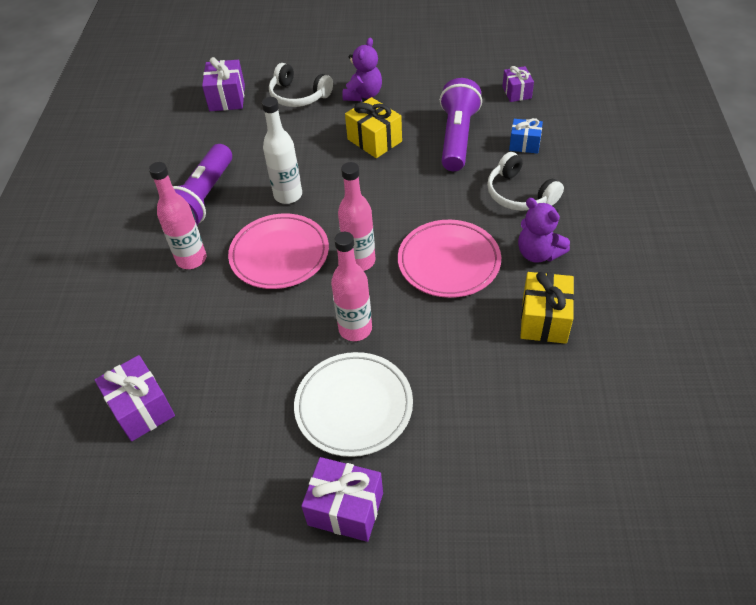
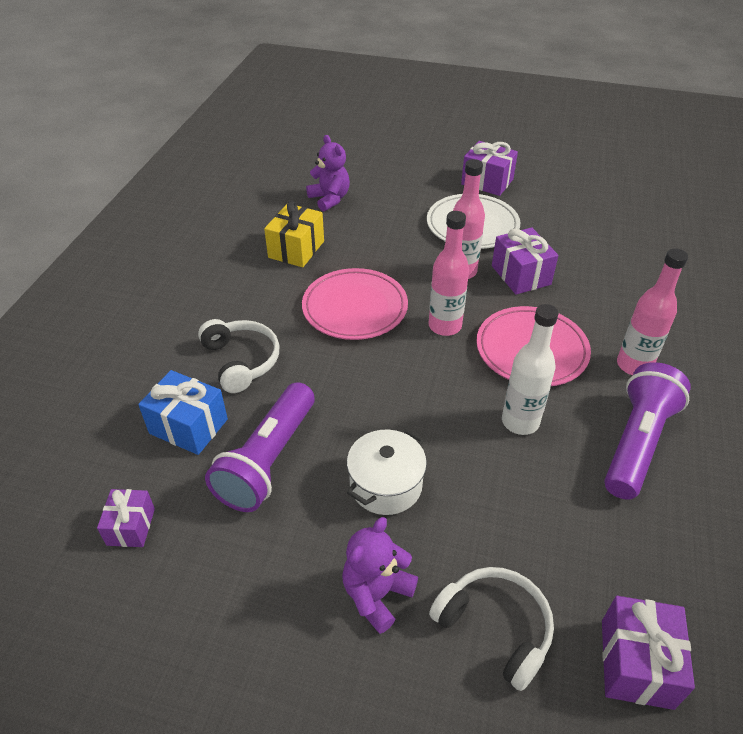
camera: 170 degrees left, 5 degrees down
(141, 409) = (647, 252): purple gift -> purple gift (521, 275)
(374, 140) = (386, 485): yellow gift -> white pot
(524, 144) = (188, 426): blue gift -> blue gift, size x1.53
(538, 253) = (265, 298): purple teddy bear -> purple teddy bear (330, 199)

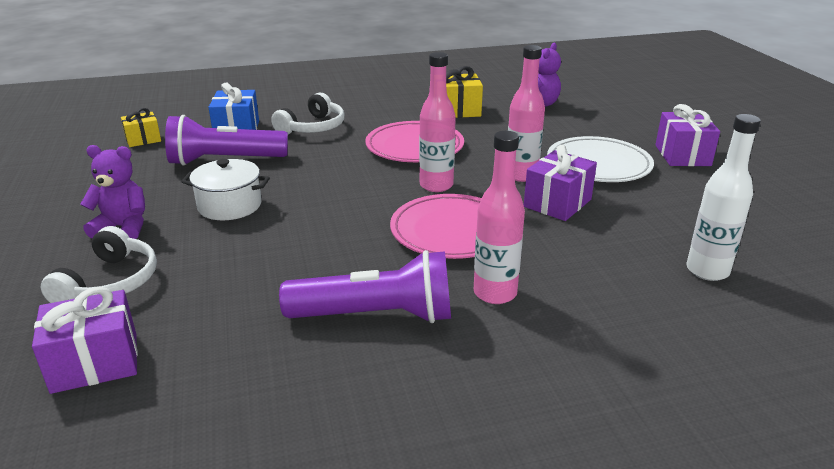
camera: 60 degrees right, 15 degrees down
(131, 526) = (143, 139): purple gift -> yellow gift
(520, 422) = (348, 246): white bottle -> white bottle (707, 271)

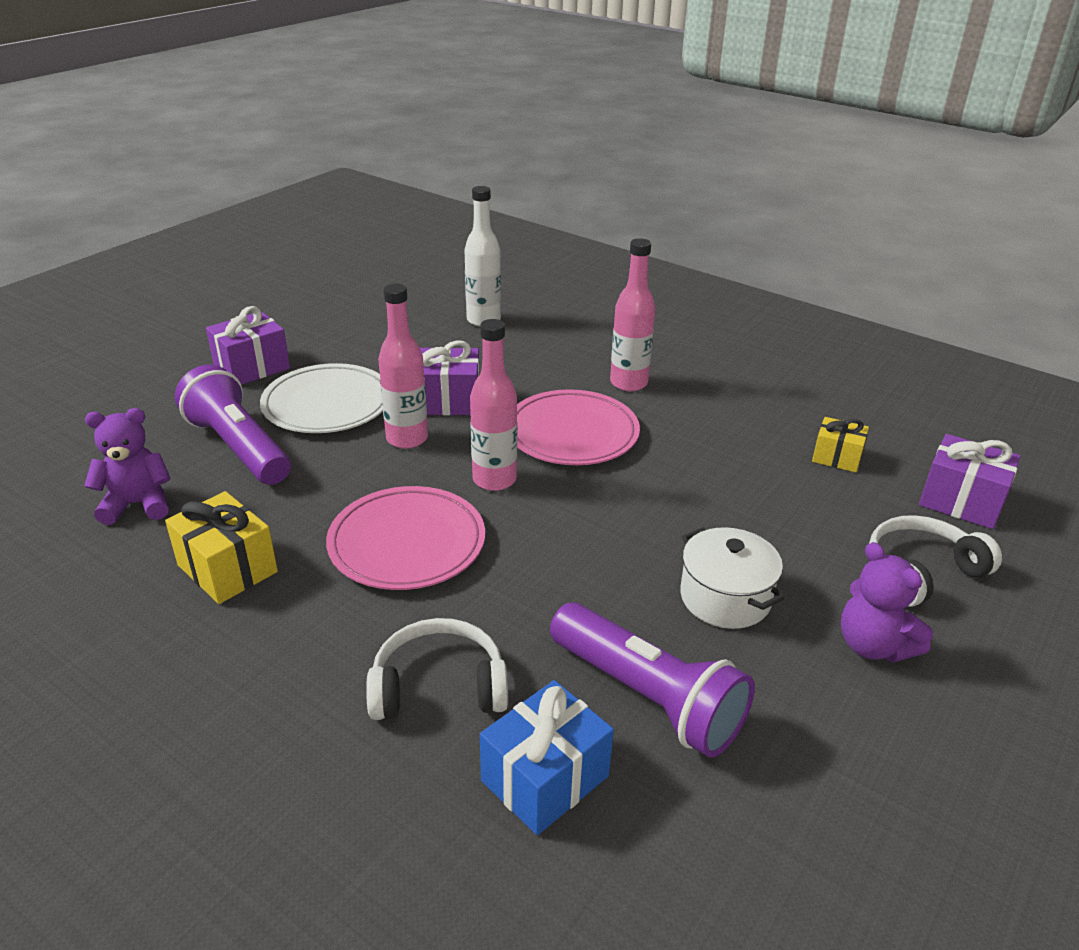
camera: 130 degrees left, 5 degrees up
(143, 139) = (720, 888): yellow gift -> yellow gift (836, 457)
(377, 315) = (726, 416): purple flashlight -> purple flashlight (238, 447)

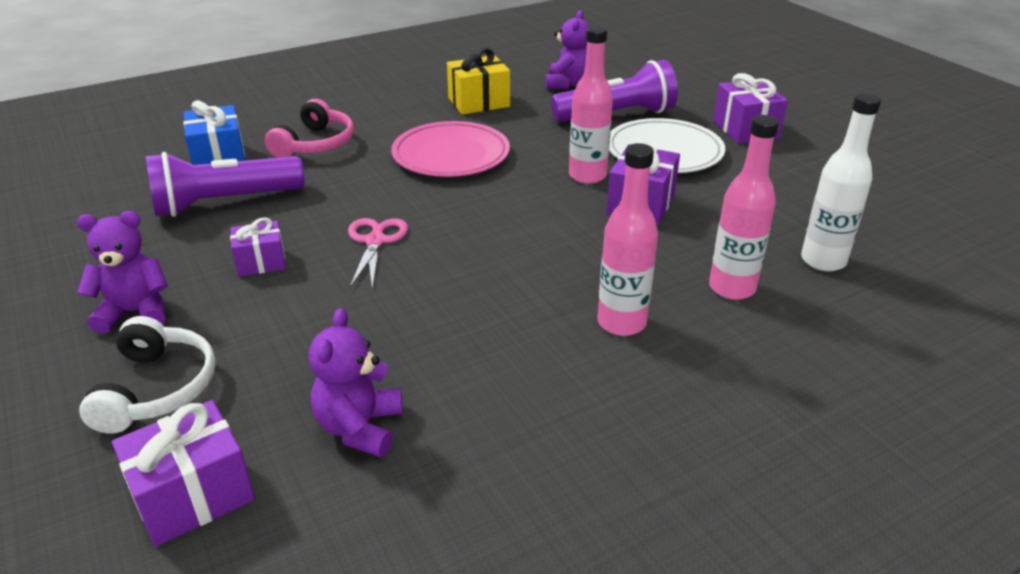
camera: 115 degrees right, 0 degrees up
(439, 686) = (315, 144): white headphones -> pink headphones
(494, 480) = (498, 201): pink bottle -> pink bottle (732, 288)
(572, 433) = (541, 256): pink plate -> none
(625, 534) = (375, 241): none -> pink scissors
(725, 598) = (261, 262): white pot -> purple gift
(836, 457) = (360, 428): yellow gift -> purple teddy bear

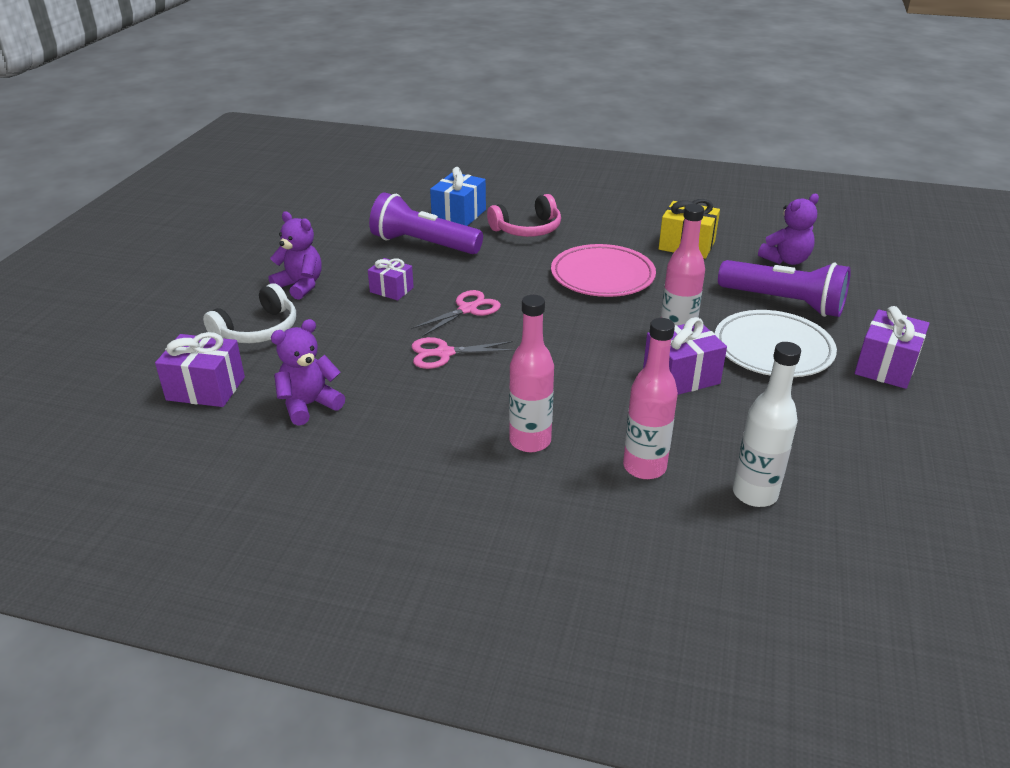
camera: 45 degrees right, 0 degrees up
(419, 293) = (443, 353): none -> pink scissors

